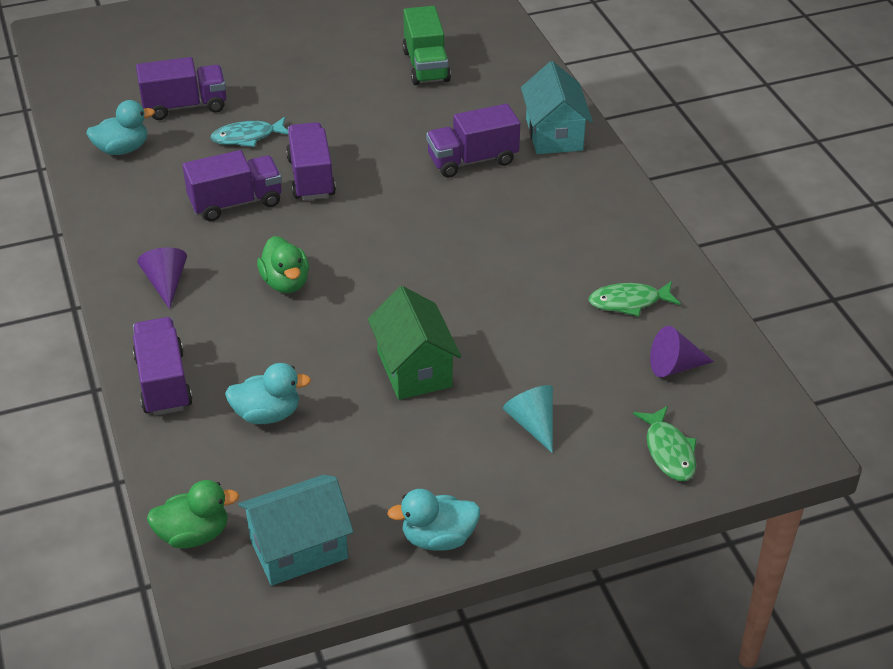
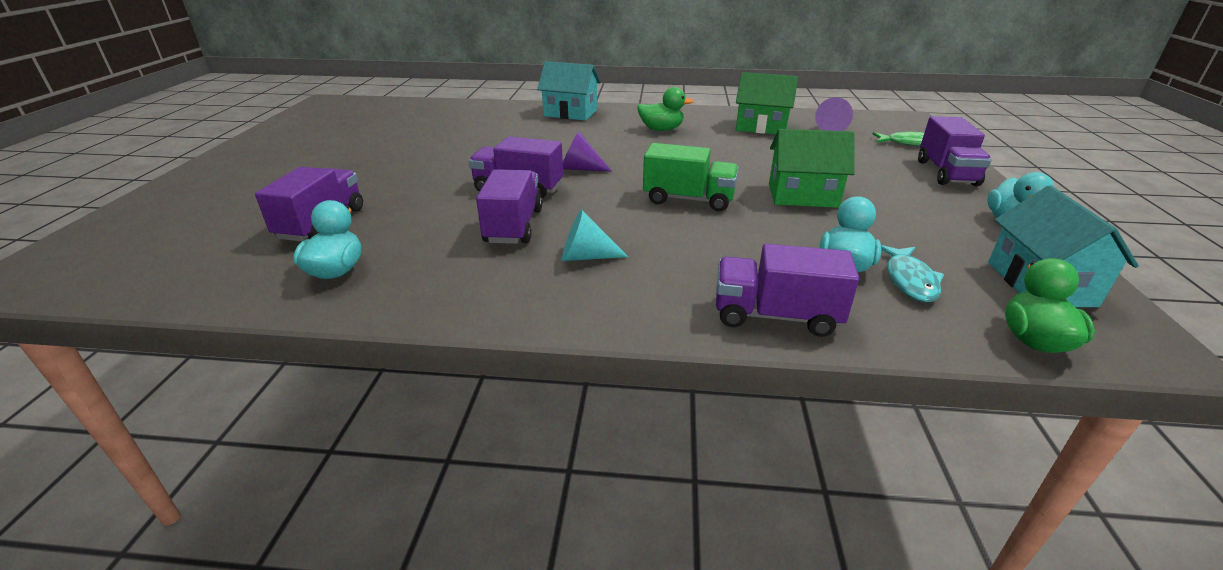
camera: 65 degrees left, 10 degrees down
(166, 283) = (605, 285): purple cone -> purple cone (580, 168)
(247, 137) = (421, 204): turquoise fish -> turquoise fish (909, 280)
(286, 283) = (656, 224): green duck -> green duck (661, 129)
(426, 66) = (436, 129): green truck -> green truck (688, 199)
(472, 160) = (569, 136): purple truck -> purple truck (946, 173)
(532, 424) = (878, 171): turquoise cone -> turquoise cone (586, 256)
(629, 302) = (761, 127): green fish -> green house

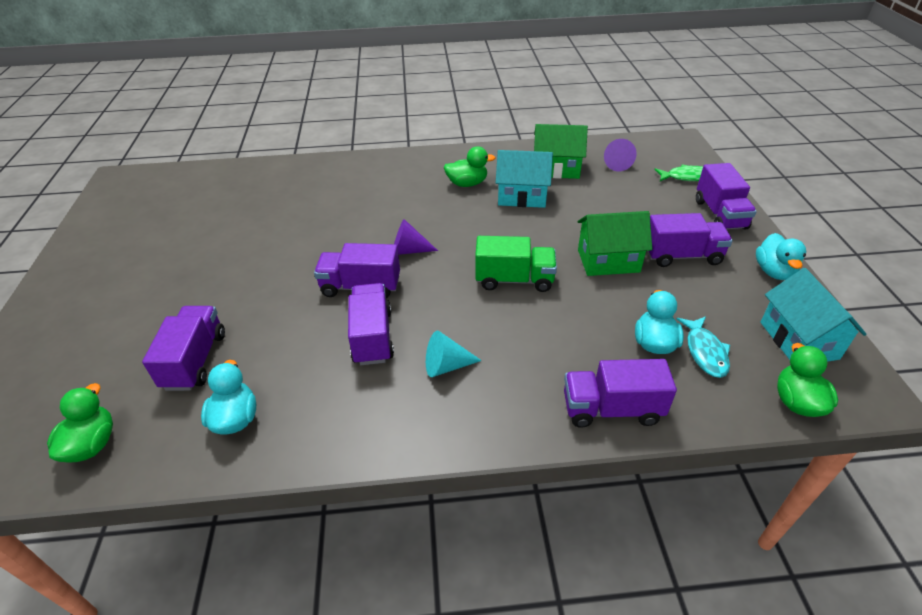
camera: 10 degrees left, 10 degrees up
(181, 272) = (92, 444): none -> green duck
(570, 113) = (375, 168): turquoise house -> turquoise house (522, 196)
(894, 200) = (682, 256): none -> purple truck

